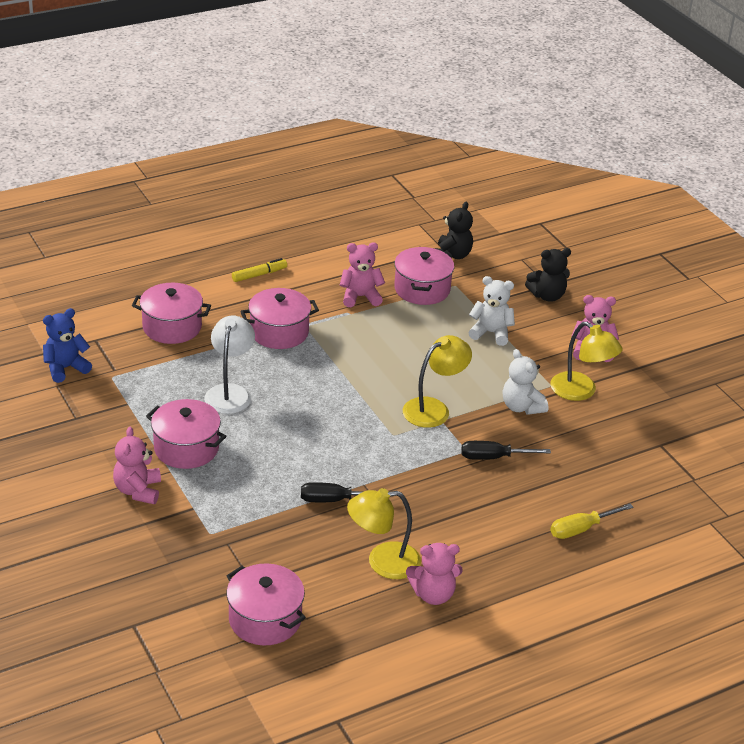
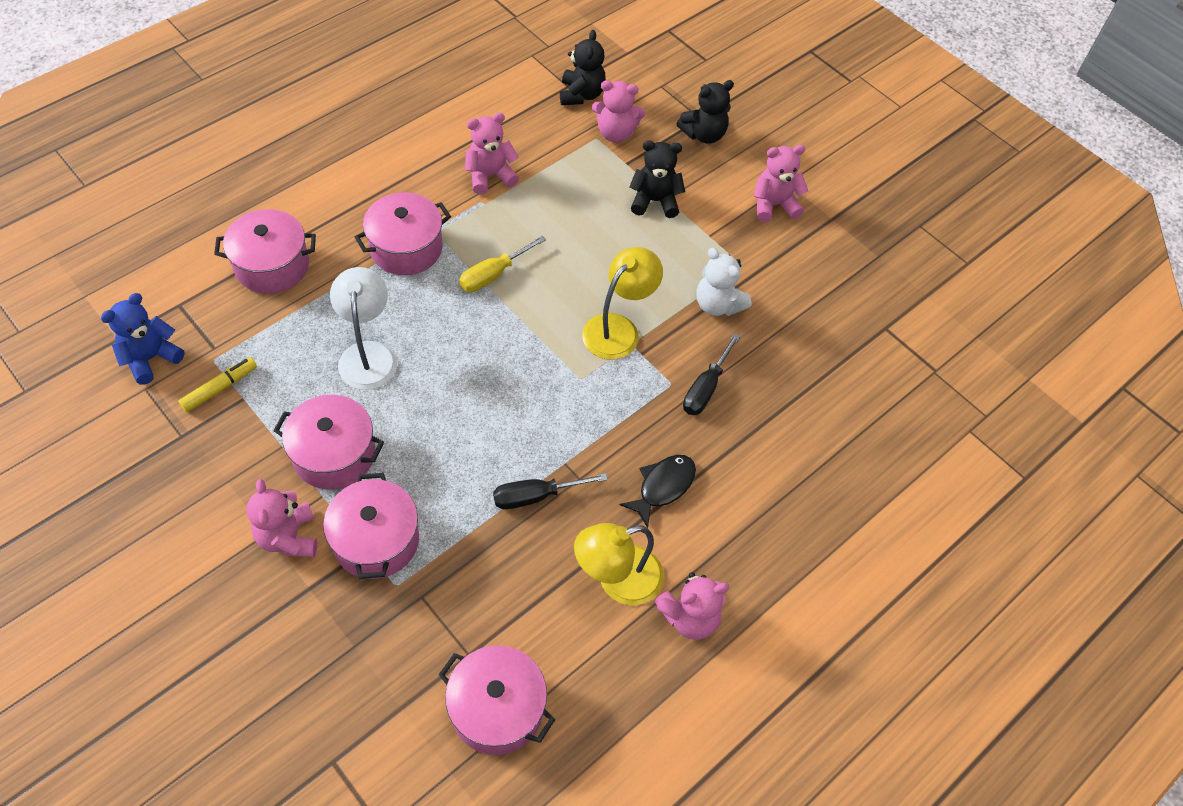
camera: 15 degrees left, 20 degrees up
(259, 275) = (361, 164): yellow marker -> yellow marker (220, 388)
(422, 289) = (559, 151): pink pot -> pink pot (376, 540)
(438, 512) = (663, 487): none -> black fish
(472, 284) = (615, 133): none -> pink teddy bear
(491, 333) = (654, 201): white teddy bear -> black teddy bear
(494, 457) = (706, 388): black screwdriver -> black screwdriver turned 45 degrees counterclockwise
(581, 392) = (778, 268): yellow lamp -> none
(581, 529) = (832, 474): yellow screwdriver -> yellow screwdriver (494, 274)

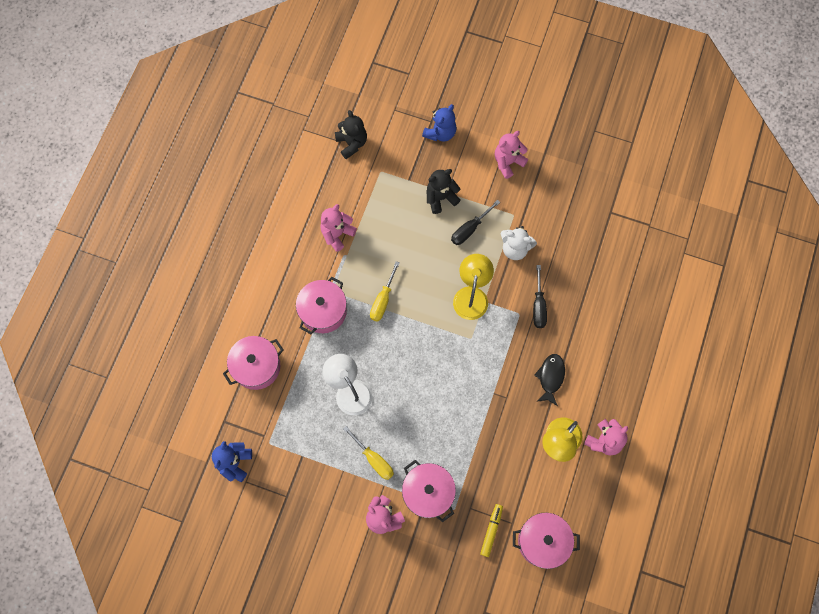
camera: 25 degrees left, 15 degrees up
(220, 388) = (285, 457): yellow marker -> yellow marker (491, 530)
(334, 454) = (373, 459): pink pot -> yellow screwdriver
(536, 496) = (491, 420): black screwdriver -> black screwdriver (470, 229)
(615, 133) = (389, 161): pink teddy bear -> none
(704, 134) = (440, 133): black teddy bear -> blue teddy bear

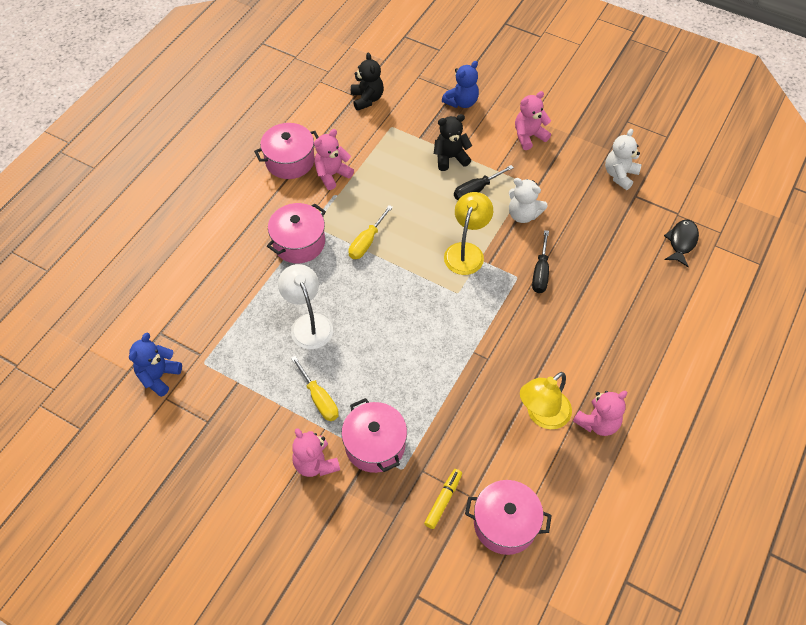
camera: 10 degrees right, 15 degrees down
(256, 366) = (212, 284): pink pot -> pink pot (290, 161)
(550, 377) = (543, 346): black fish -> black fish (681, 242)
(594, 192) = (619, 175): none -> white teddy bear

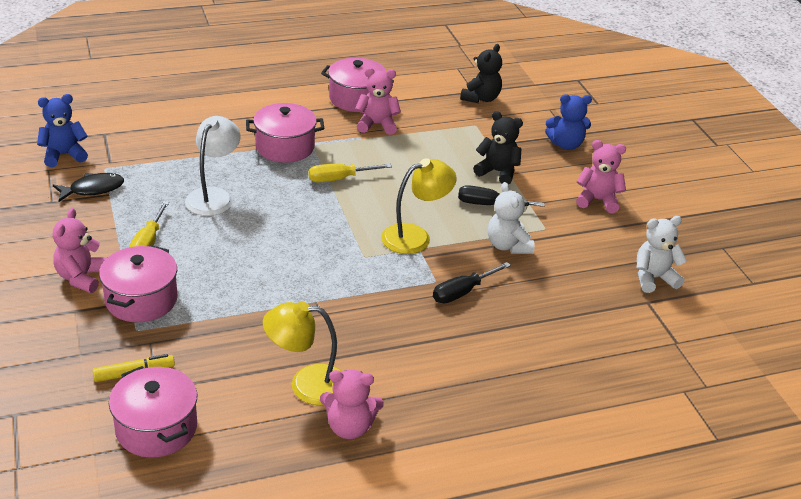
camera: 40 degrees right, 20 degrees down
(681, 242) = (647, 364): black fish -> black fish (93, 189)

